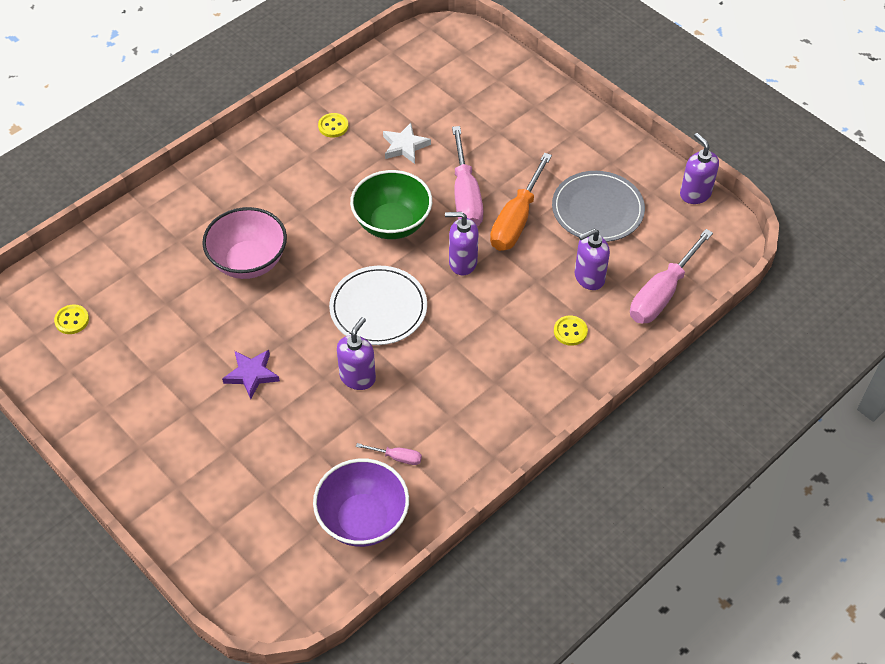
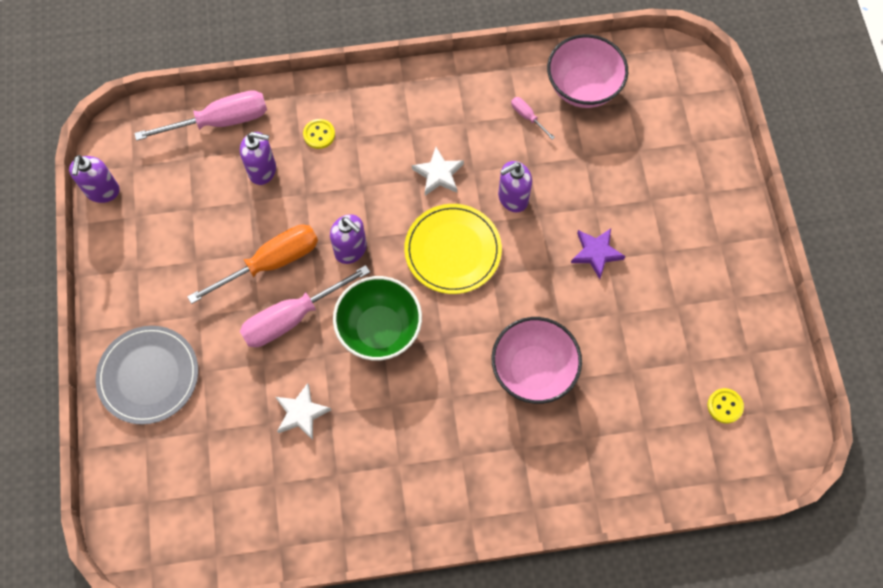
camera: 145 degrees left, 15 degrees up
(333, 126) = (350, 487): yellow button -> none
(363, 519) = (583, 87): purple bowl -> pink bowl
(378, 308) = (453, 250): white plate -> yellow plate
(439, 359) = (438, 174): none -> white star
(465, 195) = (292, 317): pink screwdriver -> pink screwdriver turned 150 degrees counterclockwise
(597, 209) = (195, 229): grey plate -> grey plate (148, 376)

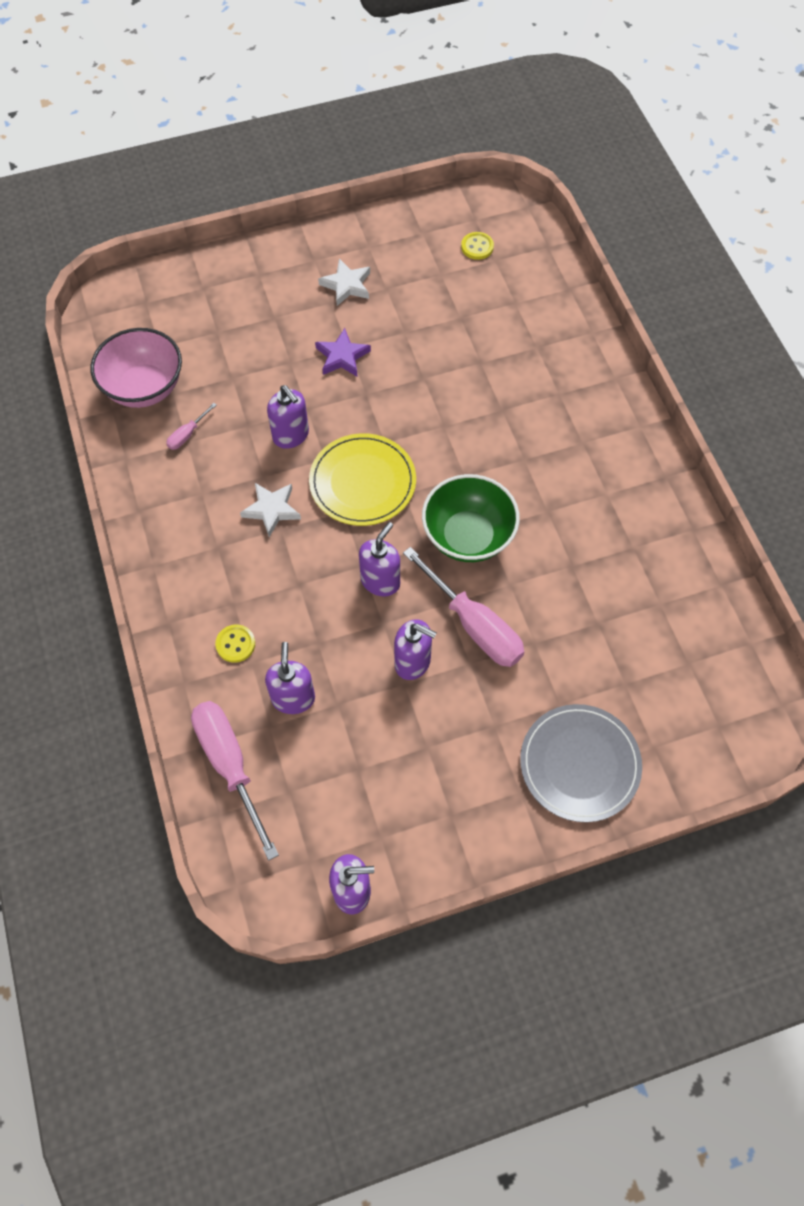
camera: 100 degrees left, 5 degrees down
(271, 263) = (413, 662): orange screwdriver -> purple soap dispenser
(301, 413) = (579, 593): white star -> white star (346, 285)
(533, 370) = (479, 394): pink bowl -> none

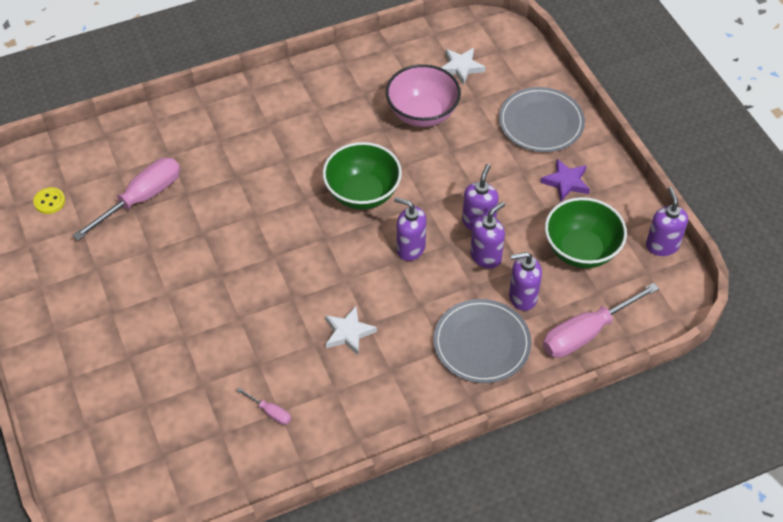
camera: 95 degrees left, 10 degrees down
(144, 388) = (214, 459): pink bowl -> pink bowl (422, 113)
(235, 644) = (481, 343): yellow button -> grey plate
(291, 435) = (268, 327): purple soap dispenser -> purple soap dispenser (486, 256)
(342, 356) = (177, 296): purple star -> purple star (566, 182)
(346, 285) = (90, 300): white star -> white star (461, 67)
(356, 781) = (581, 250): none -> green bowl
(362, 482) = (315, 268): yellow plate -> none
(474, 625) = (441, 186): pink screwdriver -> pink screwdriver (141, 199)

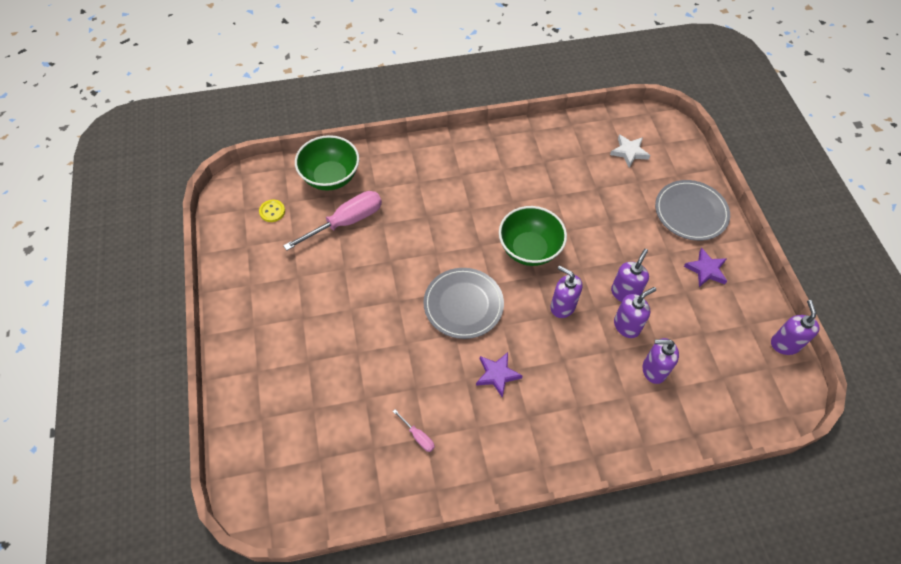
camera: 10 degrees right, 5 degrees up
(348, 333) = (497, 375): white star -> purple star
(422, 113) = (590, 187): pink bowl -> none
(481, 343) = (612, 407): grey plate -> grey plate (463, 304)
(581, 250) = (711, 335): green bowl -> green bowl (330, 177)
(586, 333) = (707, 415): pink screwdriver -> none

